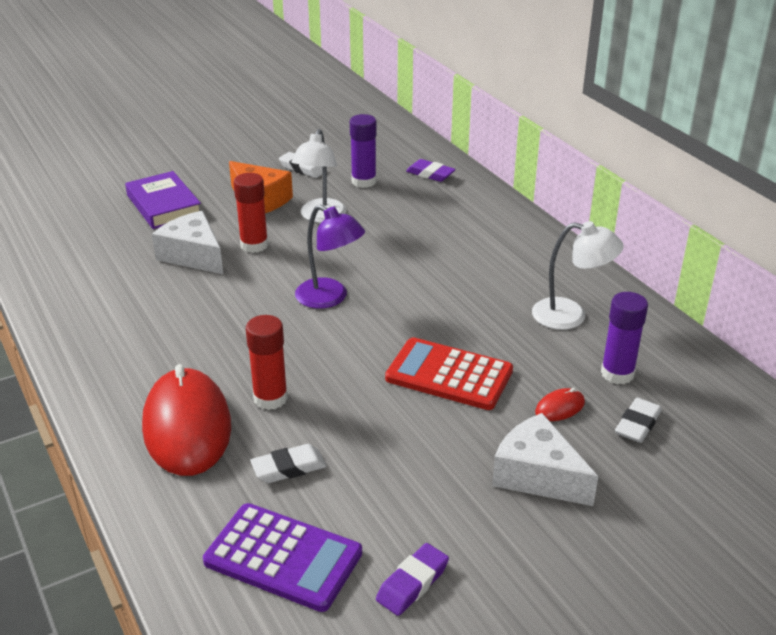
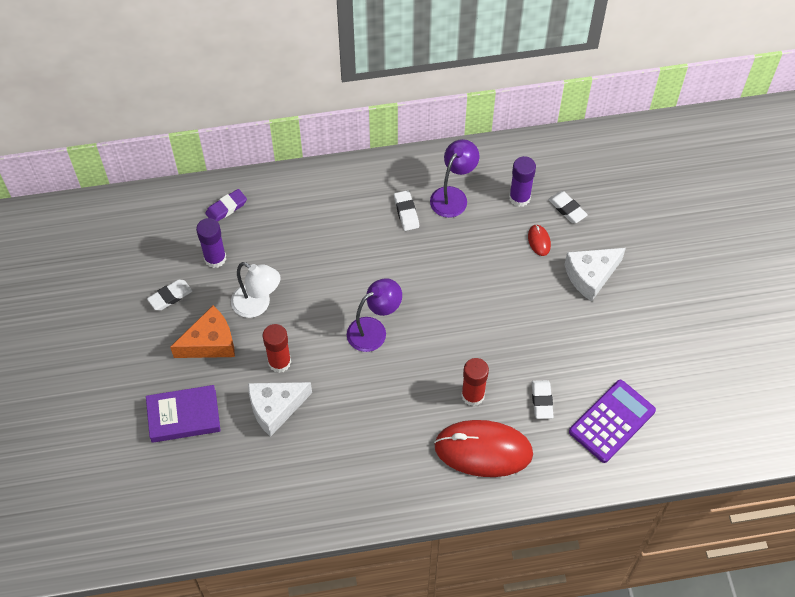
camera: 70 degrees left, 25 degrees up
(412, 583) = (648, 364): purple eraser -> none
(449, 375) = (487, 287): red calculator -> none
(516, 285) = (406, 212): none -> white eraser
(570, 316) = (453, 196): white lamp -> purple lamp

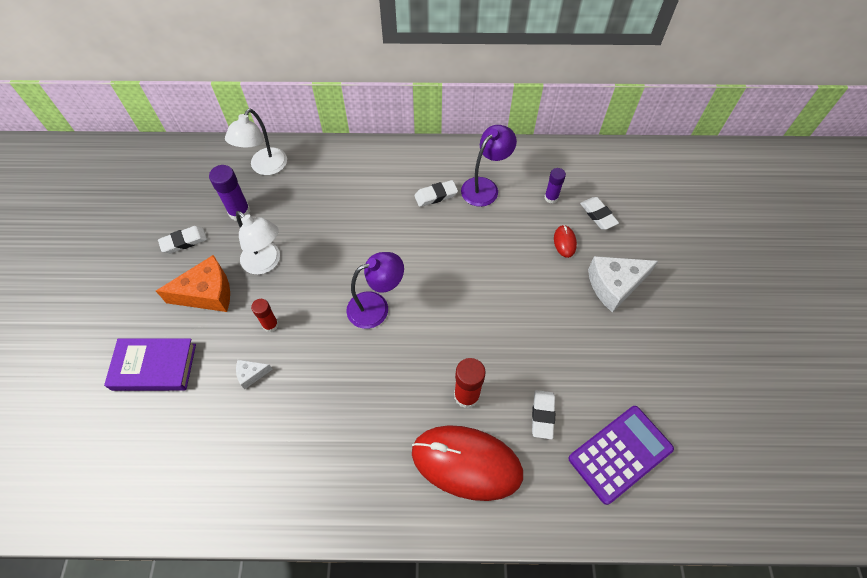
camera: 10 degrees right, 0 degrees up
(226, 208) = (265, 167): purple eraser -> white lamp
(275, 408) = (251, 374): white cheese -> white cheese, size x0.48
(279, 362) = (270, 325): red glue stick -> red glue stick, size x0.65
(406, 212) = (436, 195): white eraser -> white eraser turned 75 degrees clockwise
(519, 198) = (551, 197): purple glue stick -> purple glue stick, size x0.65

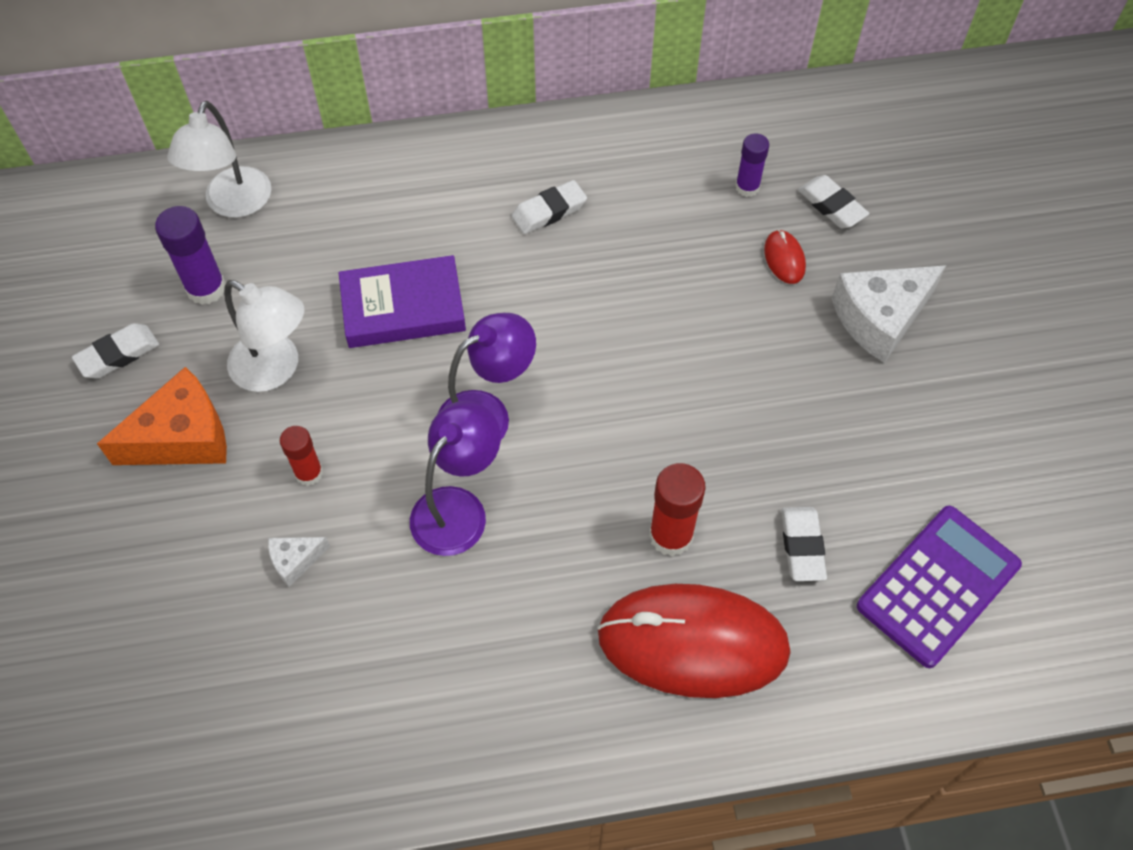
camera: 10 degrees left, 0 degrees up
(154, 367) = (119, 576): purple book -> purple book (403, 308)
(485, 187) = (631, 184): purple lamp -> purple lamp (458, 508)

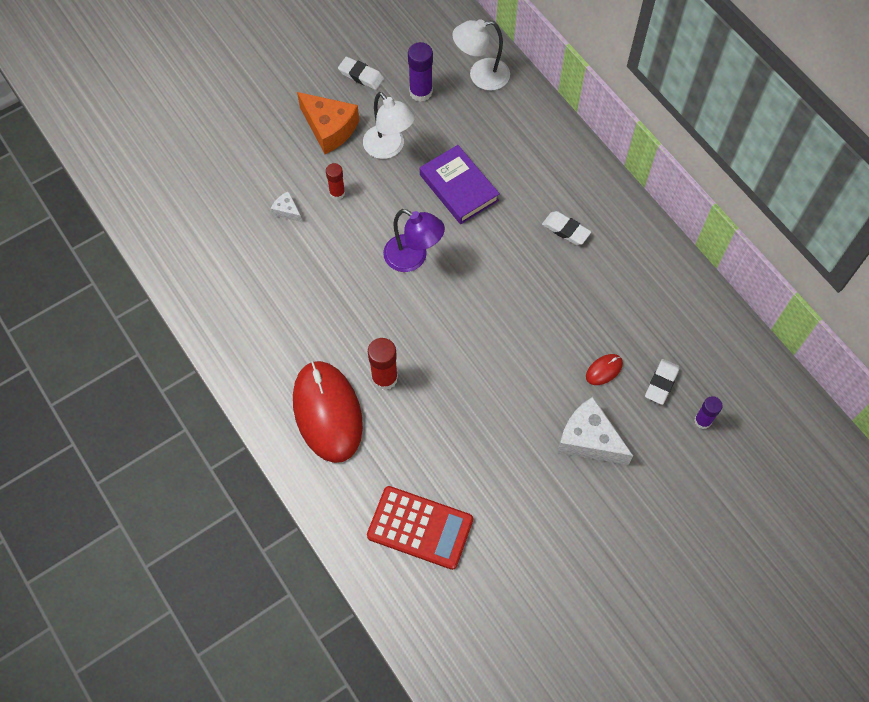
camera: 65 degrees right, 5 degrees up
(276, 369) = (389, 148): white lamp -> white lamp turned 45 degrees counterclockwise
(458, 508) = (351, 269): purple lamp -> none
(747, 187) = (647, 329): purple glue stick -> purple glue stick (702, 421)
(802, 546) = (410, 447): white eraser -> none
(938, 586) = (420, 528): purple calculator -> red calculator

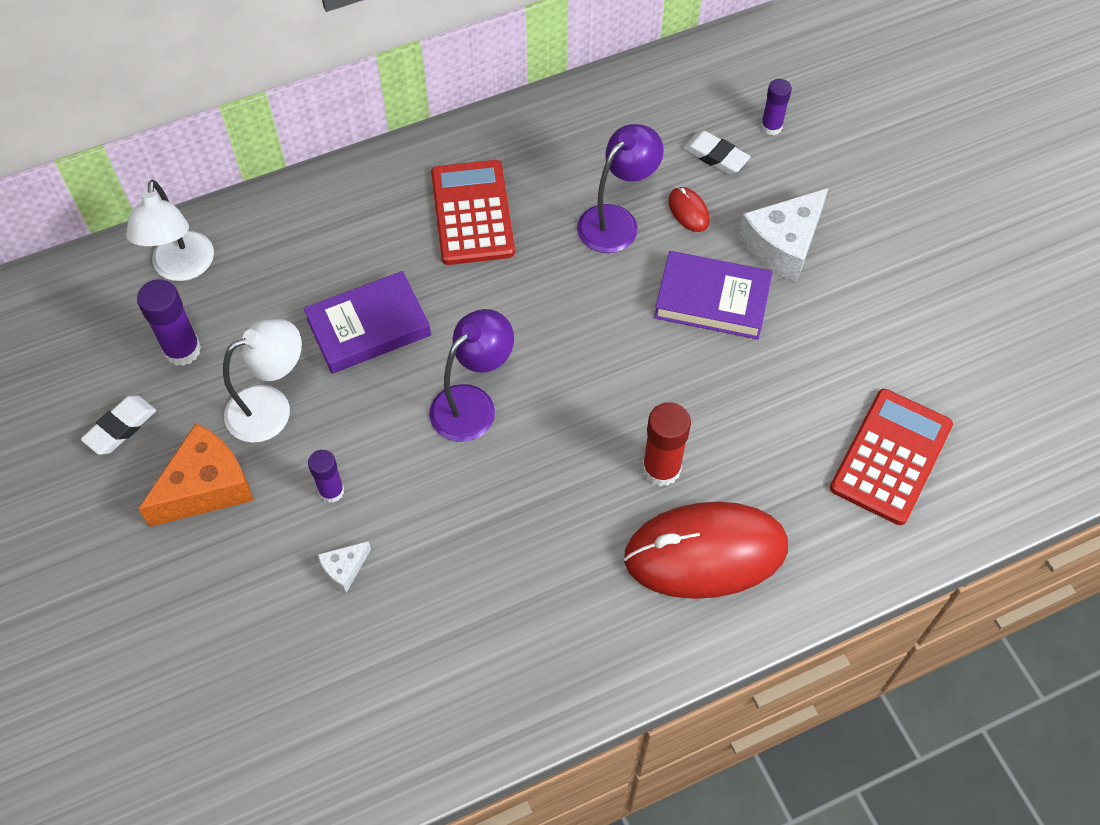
camera: 80 degrees left, 5 degrees down
(337, 193) = (331, 491): red glue stick -> purple glue stick
(528, 395) = (712, 300): none -> purple book
(566, 230) = (472, 213): white eraser -> red calculator
(582, 323) = (616, 221): none -> purple lamp

